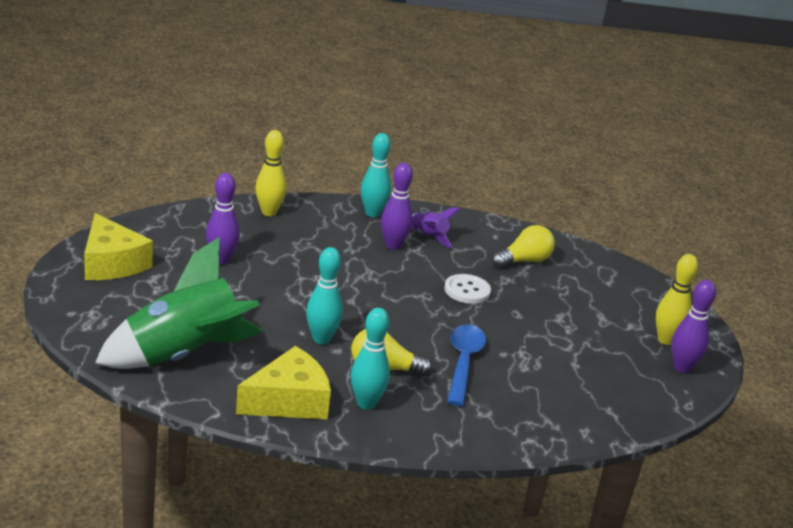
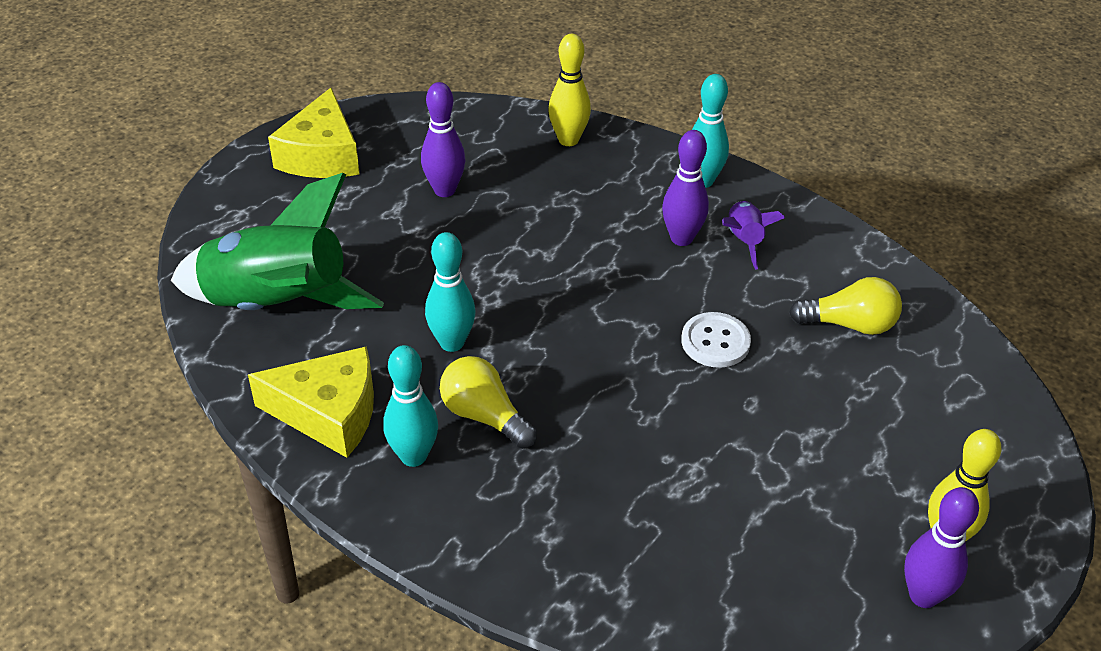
camera: 40 degrees right, 15 degrees up
(463, 363) = (597, 449): blue spoon -> none

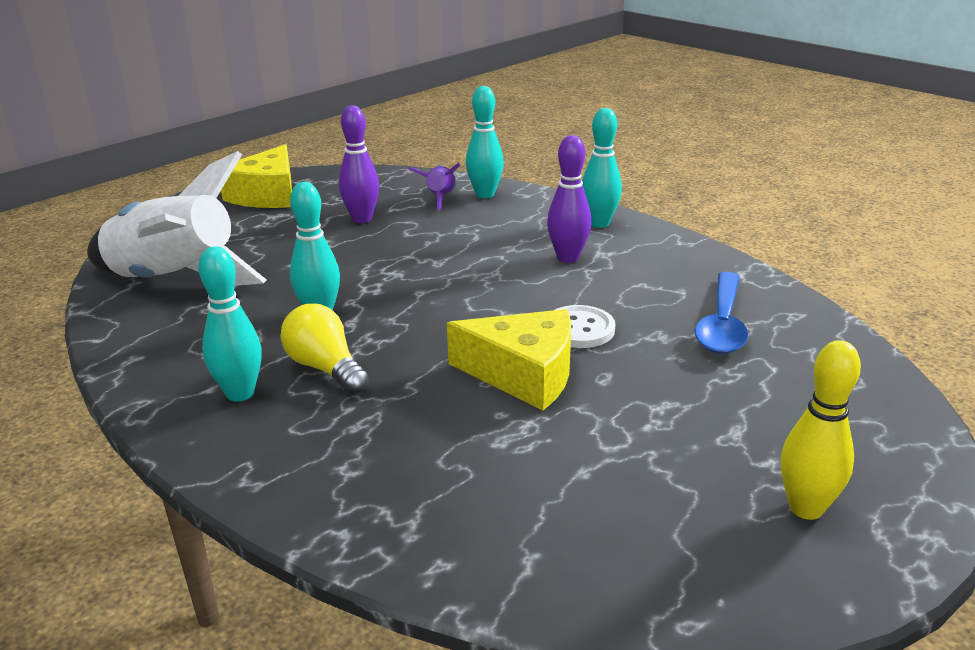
camera: 10 degrees right, 15 degrees down
(277, 305) = (174, 281): green rocket -> white rocket
(329, 413) = (177, 356): yellow cheese -> yellow cheese (524, 374)
(568, 140) = (485, 194): yellow bowling pin -> turquoise bowling pin
(744, 241) = (628, 262): purple rocket -> purple rocket (440, 198)
(849, 324) = (722, 324): yellow light bulb -> blue spoon
(923, 596) = (771, 562): purple bowling pin -> none

